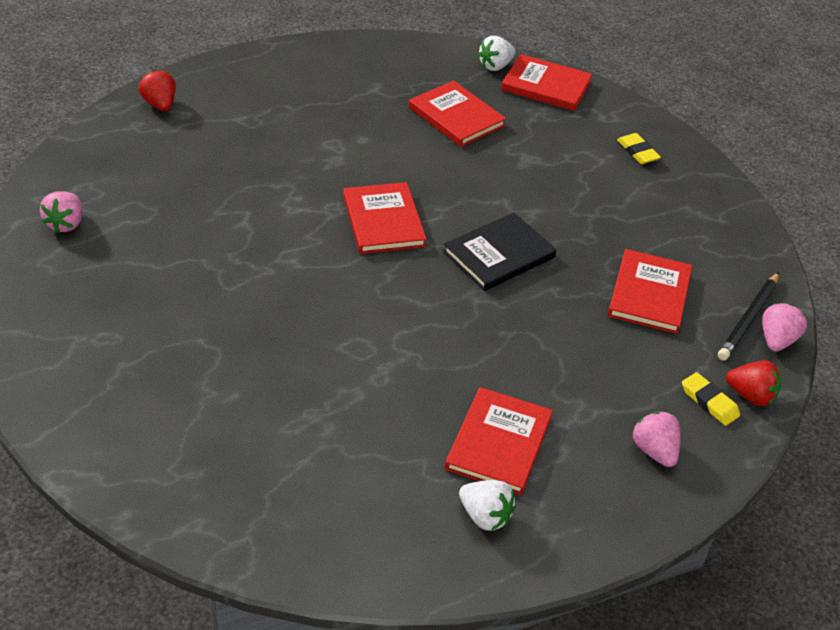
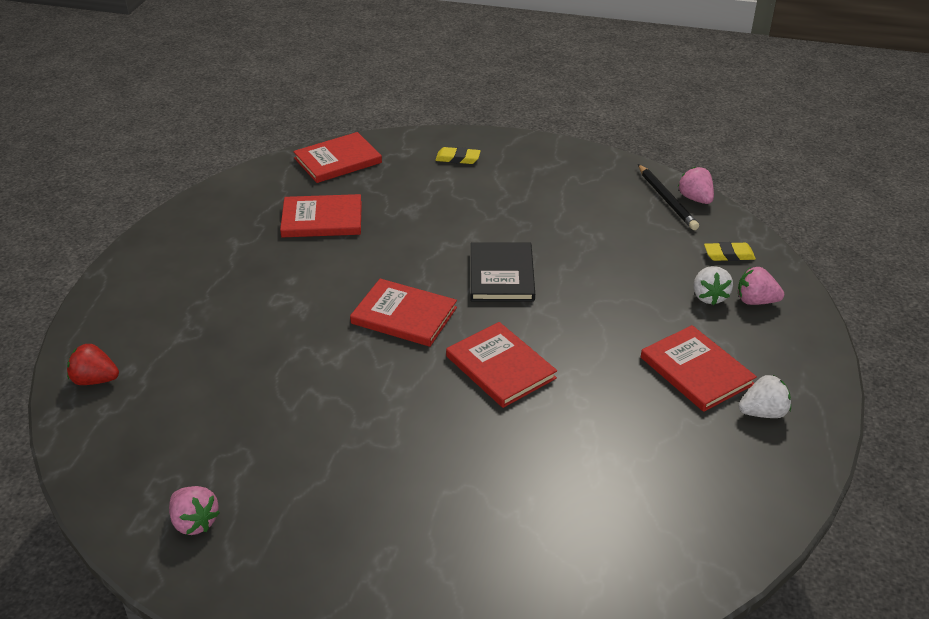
camera: 50 degrees left, 5 degrees down
(495, 66) = (285, 171): white strawberry -> white strawberry (709, 297)
(649, 294) = (606, 228): red book -> red book (500, 367)
(751, 395) = (736, 235): red strawberry -> none

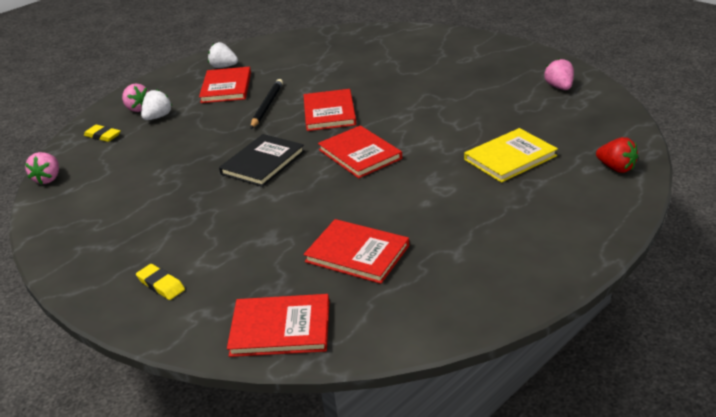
camera: 145 degrees left, 5 degrees down
(225, 360) = (510, 158): none -> yellow book
(666, 199) = (67, 184): black pencil -> black pencil (267, 106)

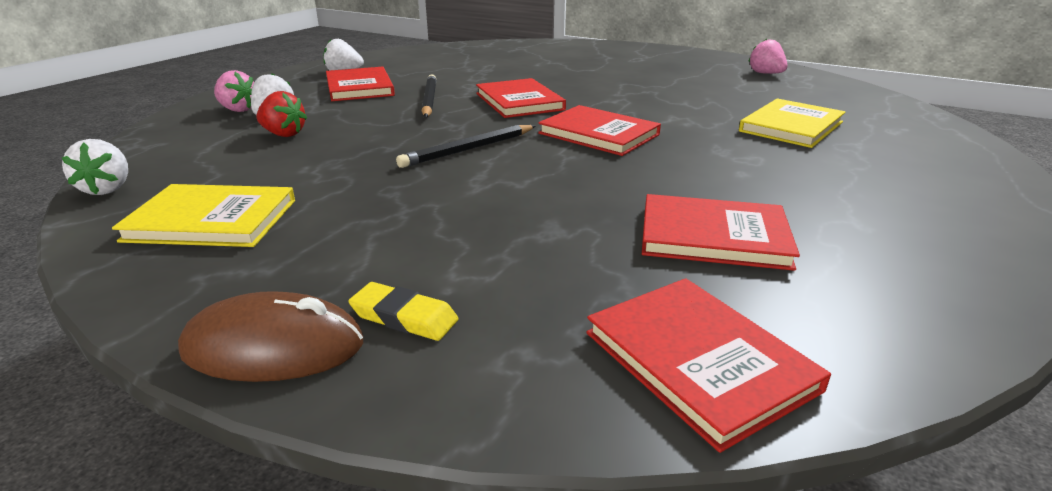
camera: 20 degrees left, 5 degrees down
(48, 179) = (107, 189): pink strawberry -> white strawberry
(94, 209) = (212, 220): none -> yellow book
(98, 292) = (273, 347): none -> brown mouse
(103, 136) = (192, 137): yellow eraser -> none
(263, 163) = (468, 149): black book -> black pencil
(280, 328) = (698, 360): red book -> red book turned 75 degrees clockwise
(616, 168) = (923, 128): red strawberry -> red strawberry (283, 134)

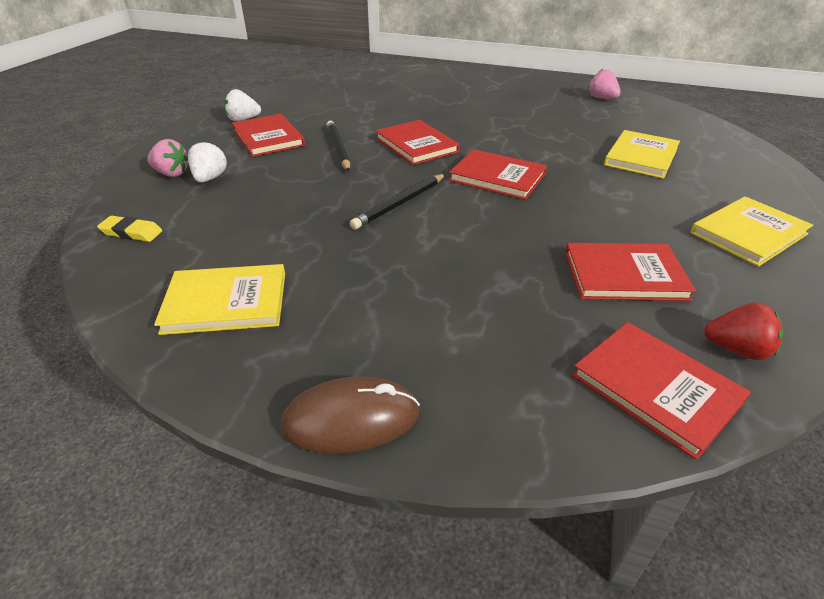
camera: 10 degrees left, 10 degrees up
(107, 189) = (110, 278): white strawberry -> none
(283, 134) = (231, 200): red strawberry -> red strawberry (737, 349)
(404, 317) = (434, 379): yellow eraser -> yellow eraser (131, 232)
(908, 208) = (748, 233): none -> yellow book

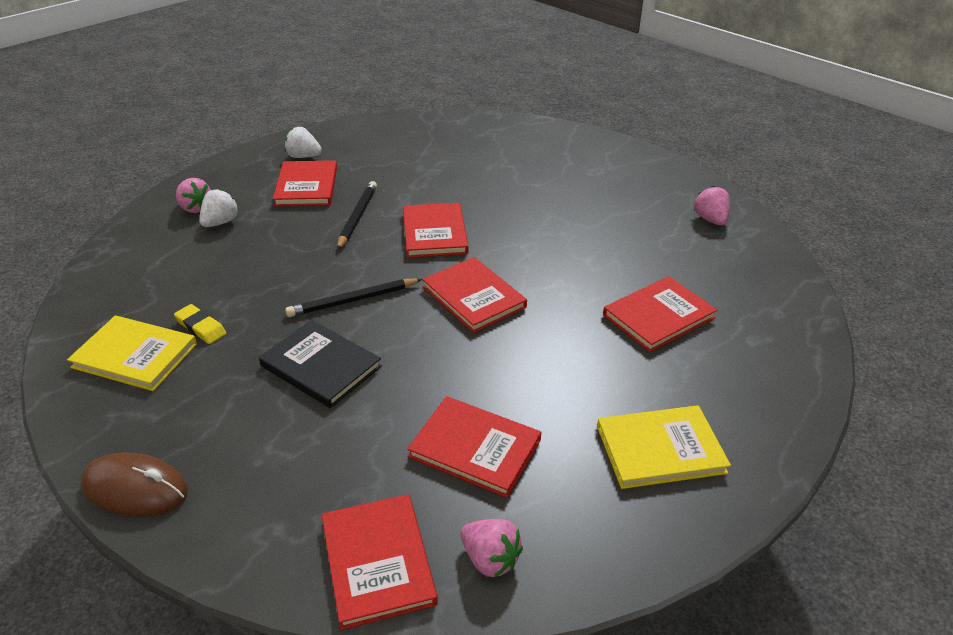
camera: 25 degrees right, 0 degrees up
(131, 232) = (121, 264): yellow eraser -> yellow eraser (201, 327)
(426, 257) = (321, 366): none -> black book
(641, 157) = (658, 316): yellow book -> red book
(737, 349) = (490, 559): red strawberry -> pink strawberry

